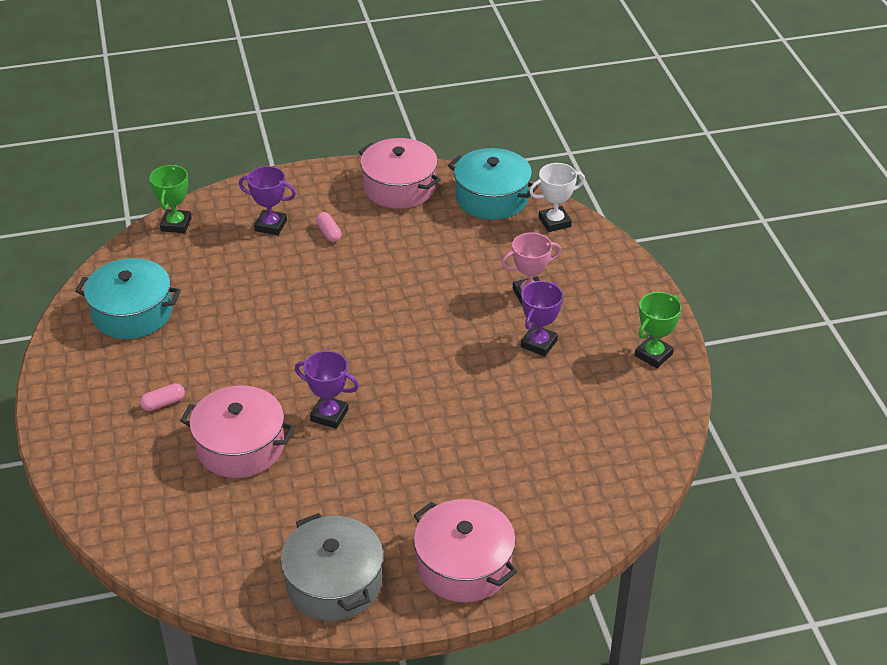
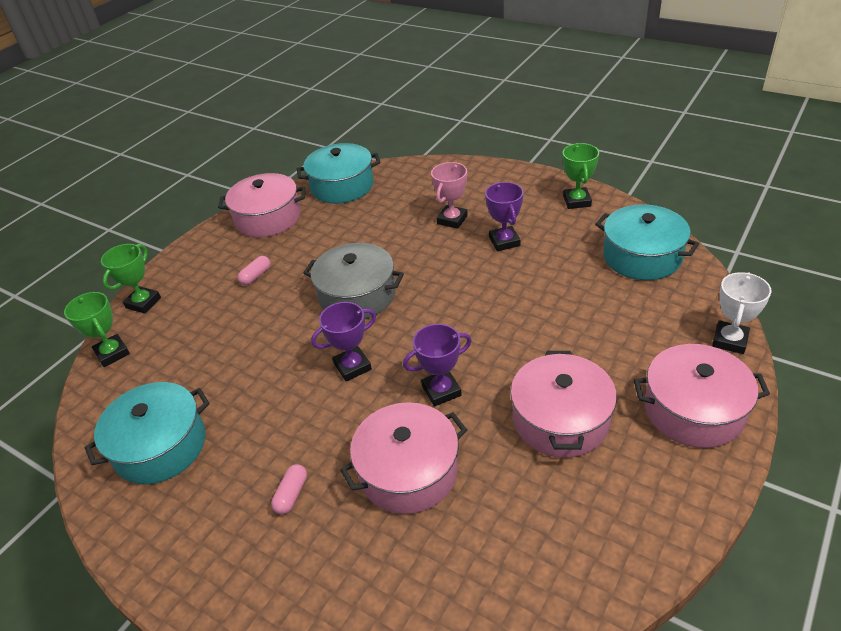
camera: 40 degrees left, 0 degrees up
(235, 198) = (143, 303): none -> green trophy
(271, 225) = (201, 301): purple trophy -> purple trophy (352, 367)
(329, 233) = (256, 276): pink capsule -> pink capsule turned 75 degrees counterclockwise
(334, 583) = (640, 509): grey pot -> grey pot (357, 295)
(372, 496) = (560, 420): none -> pink pot
(554, 222) = (403, 174): white trophy -> white trophy (729, 340)
(622, 440) = (642, 256): none -> turquoise pot

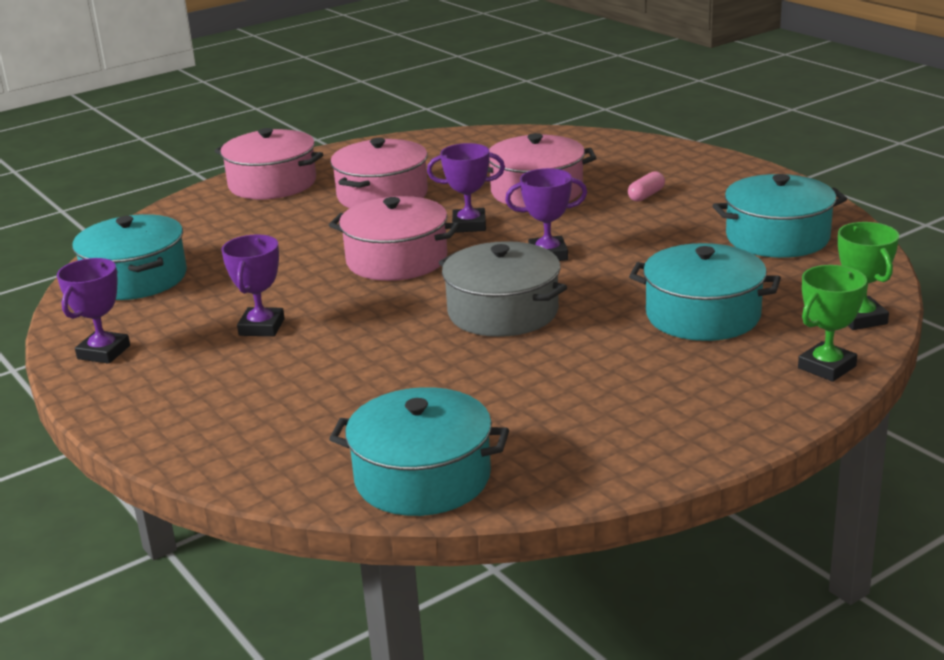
camera: 160 degrees left, 15 degrees down
(220, 328) = (703, 315): none -> turquoise pot
(256, 276) = (639, 364): pink capsule -> none
(268, 218) = (593, 450): pink pot -> pink pot (397, 260)
(452, 220) = (296, 370): pink trophy -> none
(577, 201) = (104, 352): green trophy -> purple trophy
(729, 340) = (175, 210): white trophy -> none

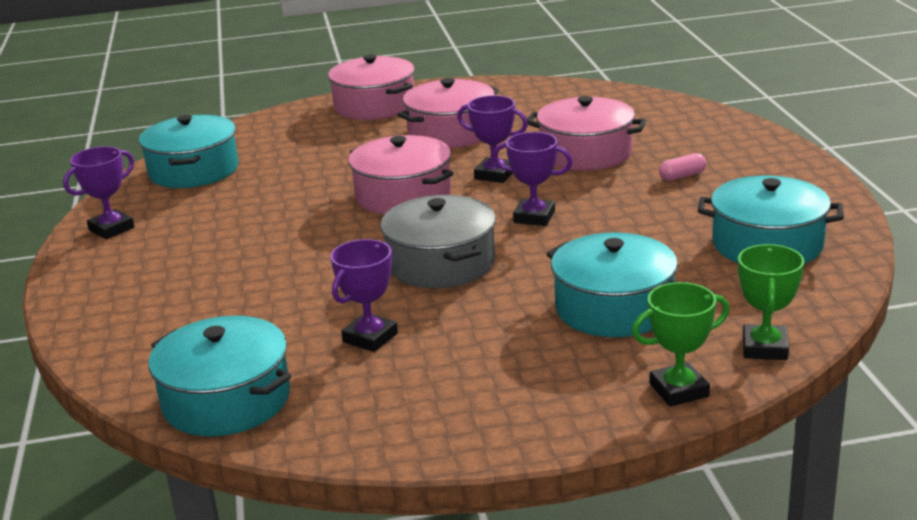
camera: 25 degrees right, 0 degrees up
(261, 327) = (241, 233): purple trophy -> purple trophy (370, 338)

